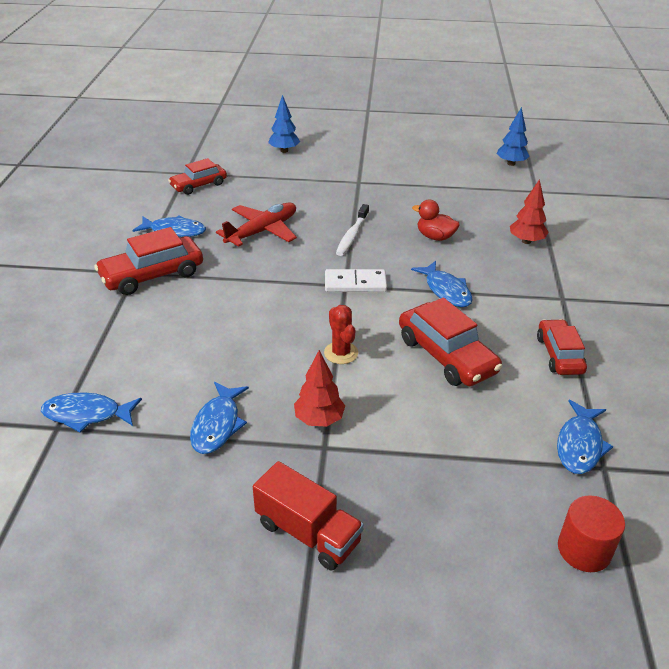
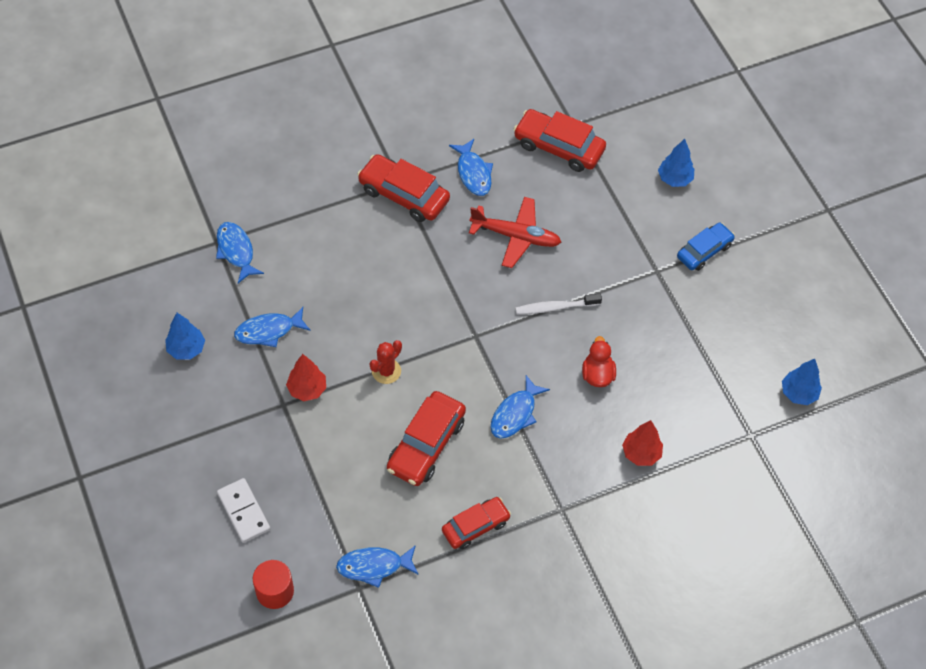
camera: 60 degrees right, 20 degrees up
(176, 512) = (186, 349): none -> blue tree
(199, 185) = (558, 147): red car -> red car, size x1.52
(308, 532) = (208, 428): red truck -> none
(355, 283) = (482, 342): white domino -> white domino (244, 511)
(359, 159) = (704, 251): none -> blue car

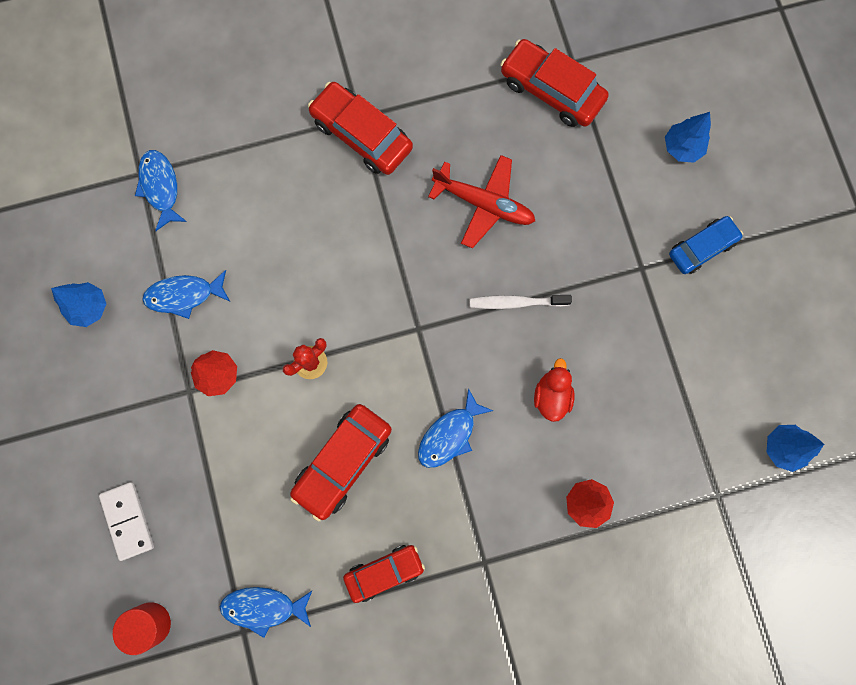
camera: 10 degrees right, 20 degrees up
(473, 173) = (446, 114): blue fish -> none

